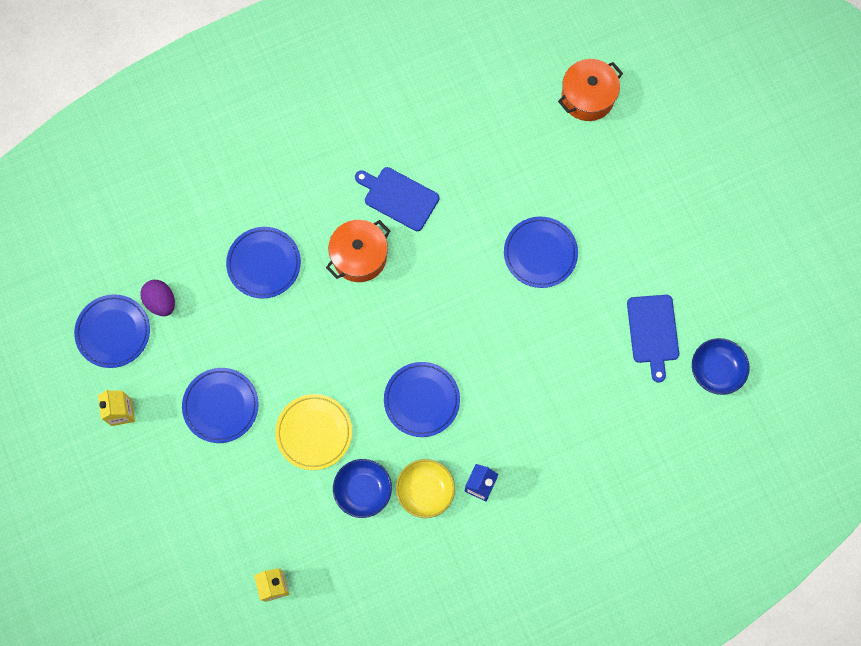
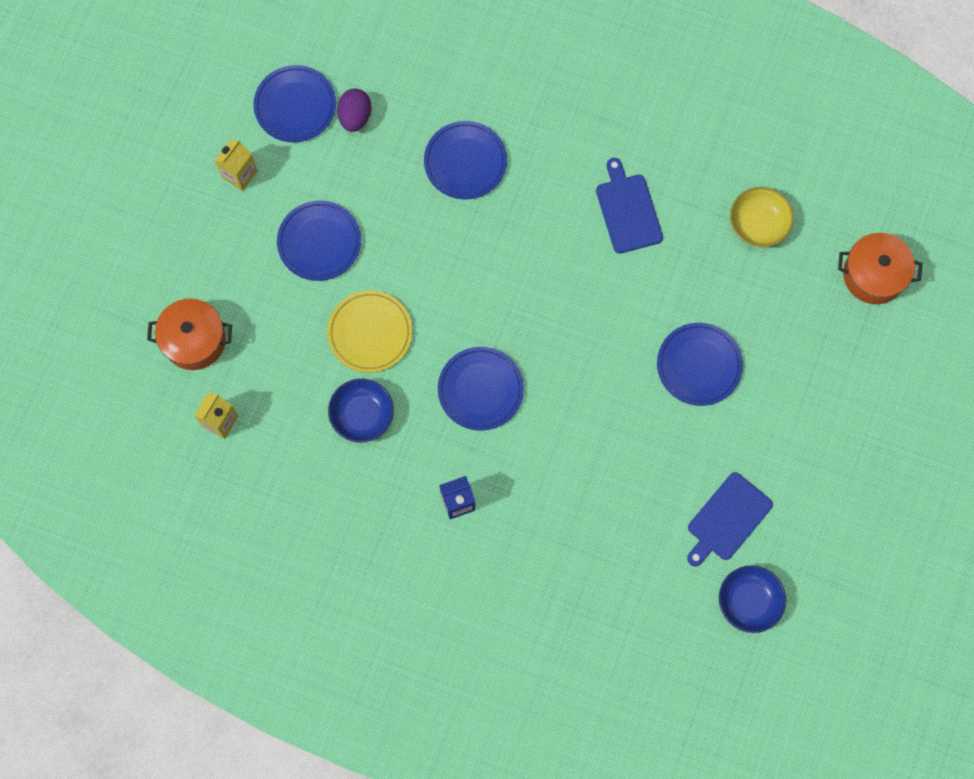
camera: 45 degrees right, 0 degrees up
(359, 256) = (547, 228): orange pot -> orange pot (194, 340)
(425, 490) = (410, 463): yellow bowl -> yellow bowl (758, 224)

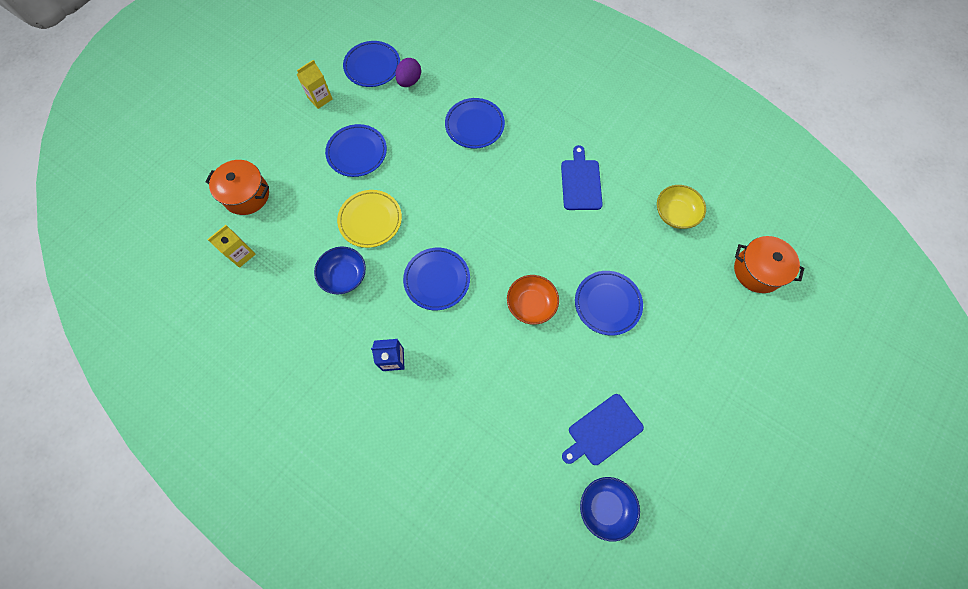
camera: 15 degrees right, 5 degrees down
(606, 390) = (531, 304): none -> orange bowl

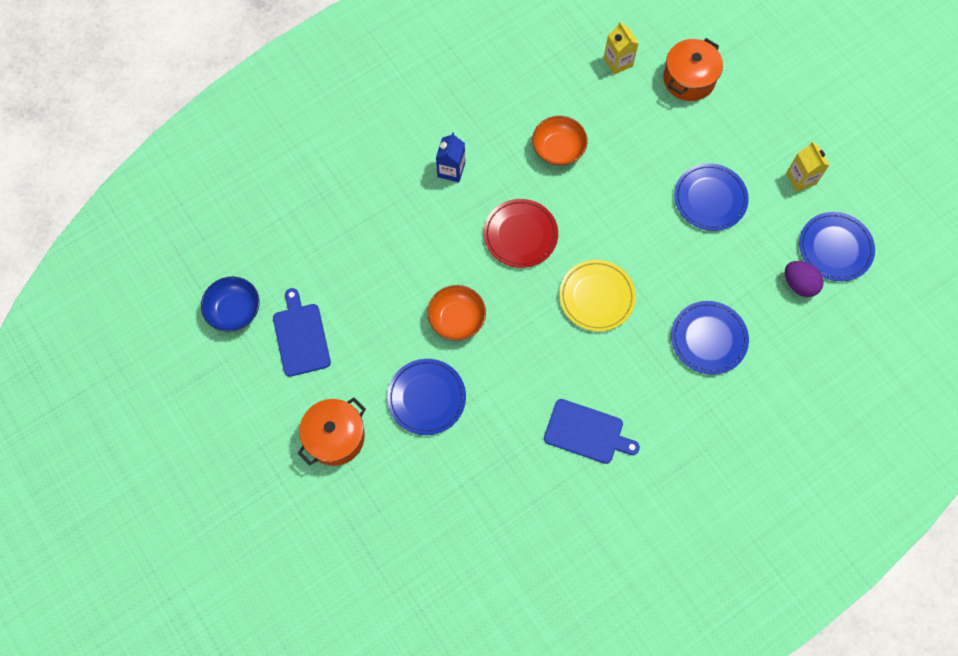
camera: 110 degrees right, 0 degrees up
(344, 276) = (558, 149): blue bowl -> orange bowl
(370, 220) = (616, 190): yellow plate -> yellow plate (596, 297)
(437, 280) = (520, 235): blue plate -> red plate
(675, 214) = (506, 526): yellow bowl -> none
(757, 271) = (398, 588): orange pot -> orange pot (335, 437)

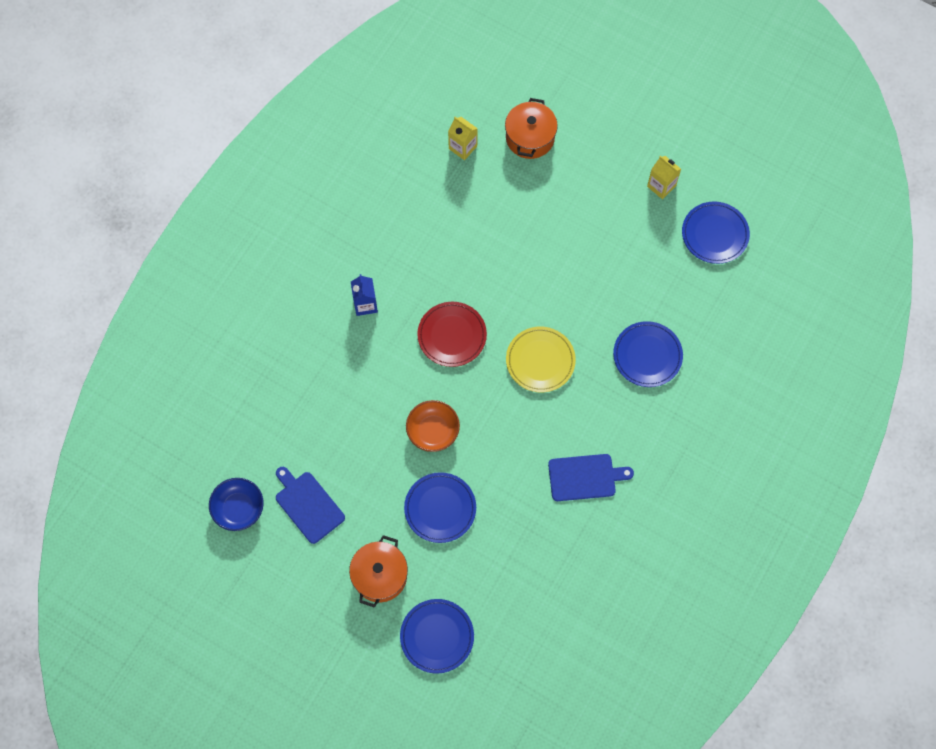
camera: 25 degrees left, 0 degrees up
(558, 149) = (448, 246): orange bowl -> none
(710, 199) = (595, 236): blue plate -> blue plate (437, 636)
(799, 284) = (699, 277): purple egg -> none

